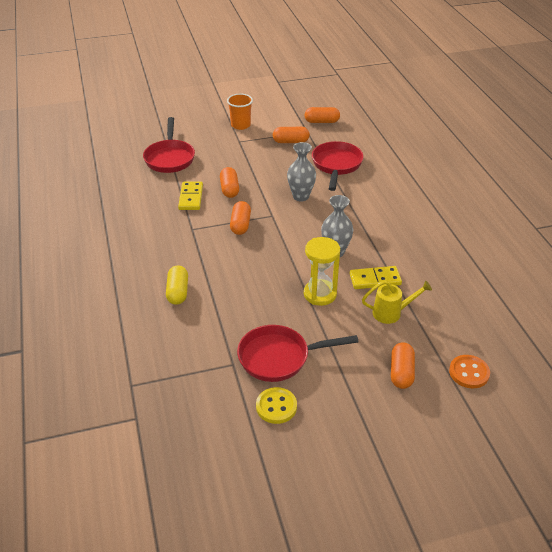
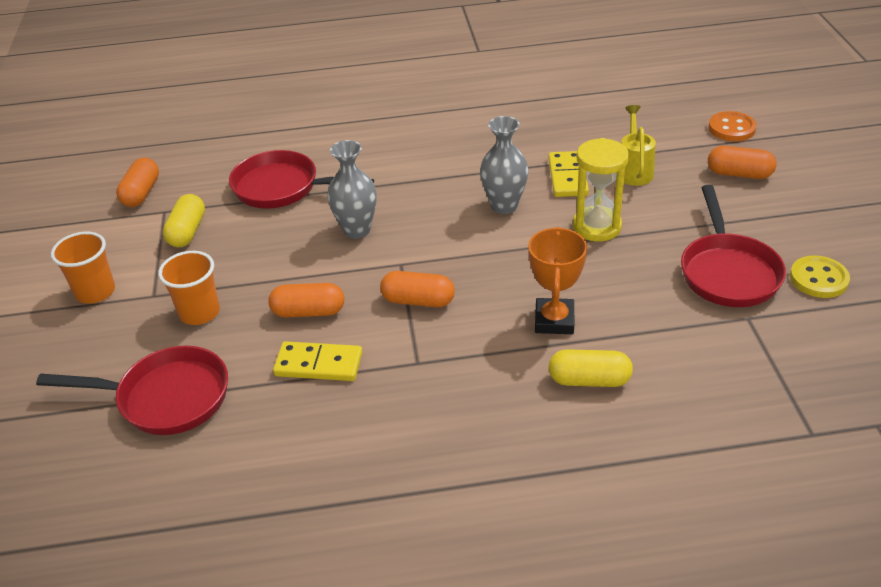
camera: 80 degrees left, 0 degrees up
(226, 277) = (554, 320): none -> orange trophy
(227, 156) = (199, 312): none -> orange cup
(291, 141) = (187, 231): orange capsule -> yellow capsule

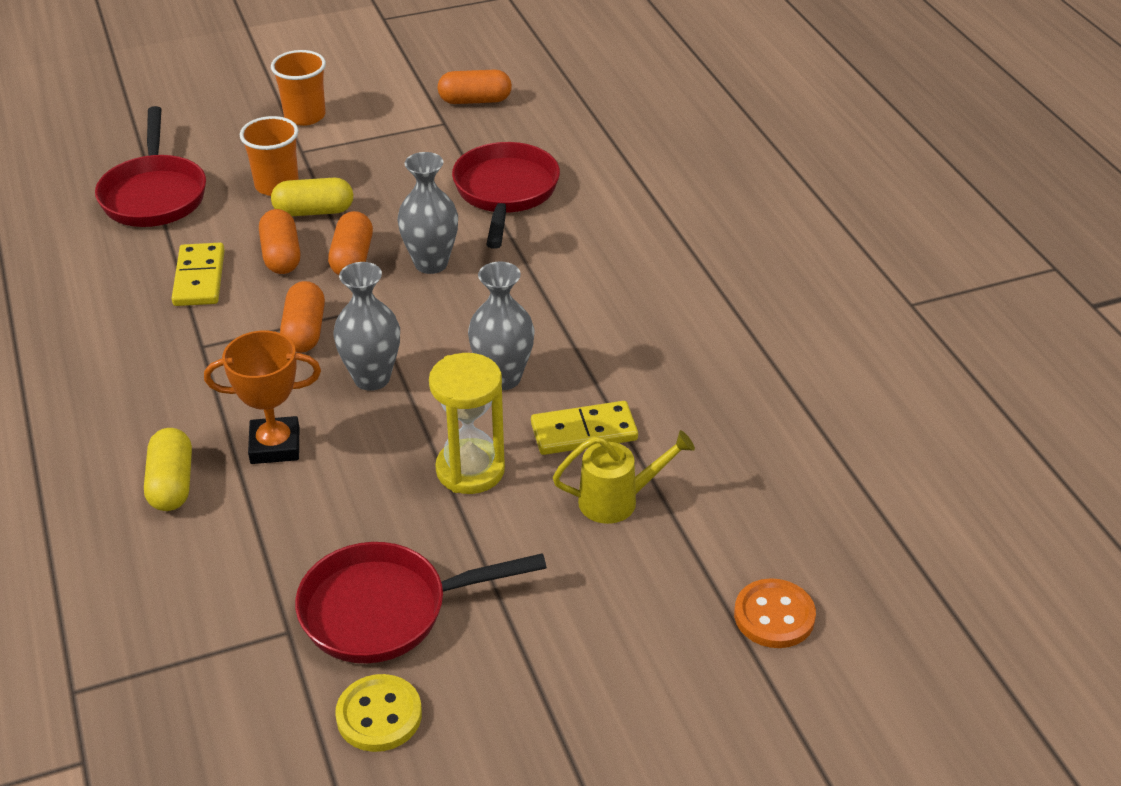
camera: 75 degrees right, 0 degrees up
(187, 231) = (410, 146): yellow capsule -> yellow capsule (314, 211)
(487, 267) = (372, 378): none -> grey vase
(739, 174) = (637, 625): orange capsule -> orange capsule (352, 258)

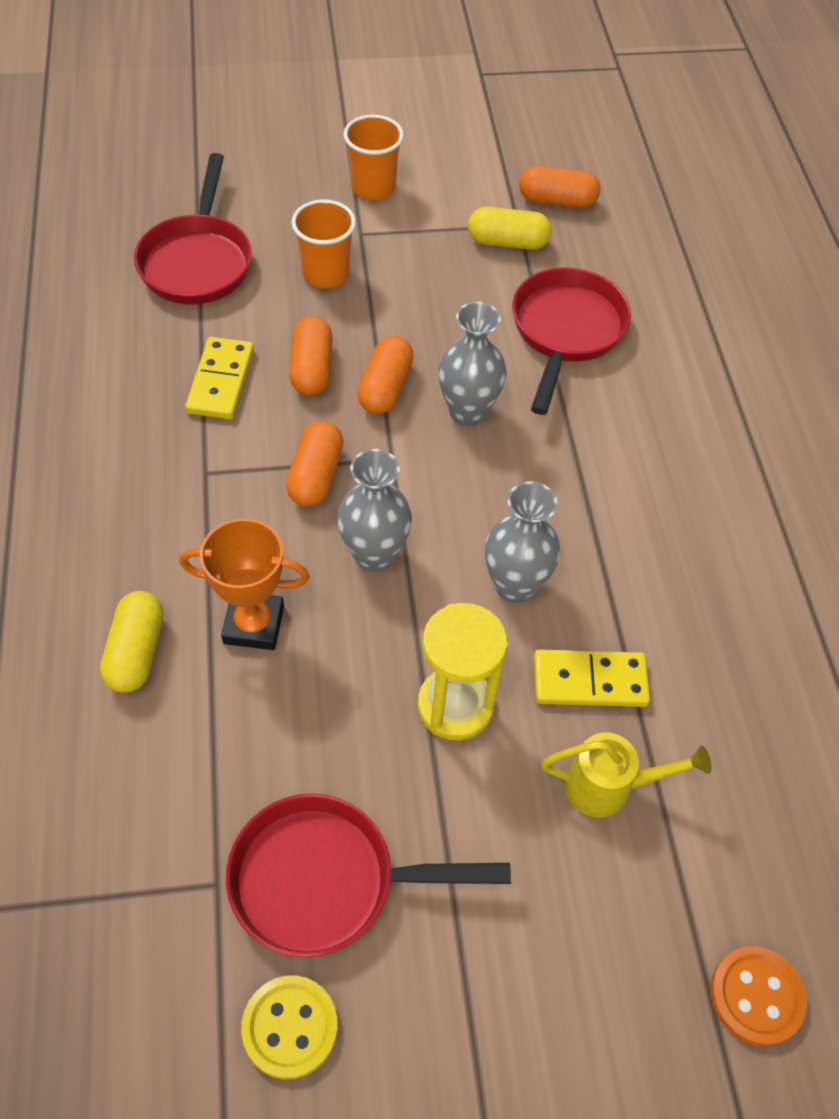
camera: 10 degrees right, 15 degrees up
(314, 211) = (357, 316): yellow capsule -> yellow capsule (507, 242)

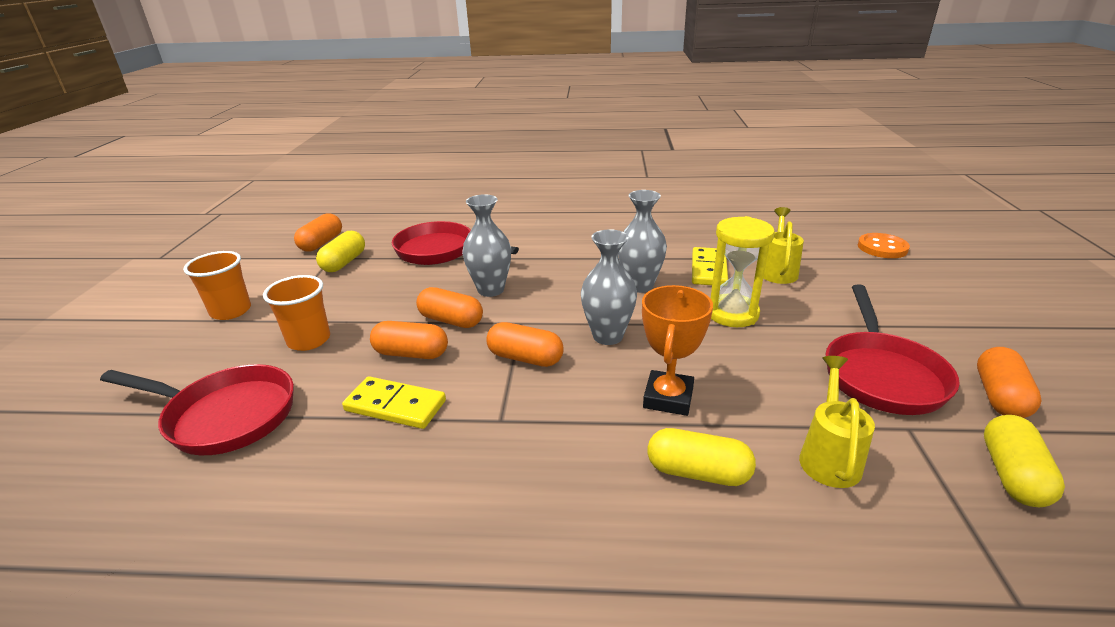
camera: 75 degrees left, 25 degrees down
(141, 978) = (1012, 475): none -> yellow capsule
(164, 782) = (829, 457): none -> yellow watering can
(290, 1027) = (999, 396): yellow button -> orange capsule

